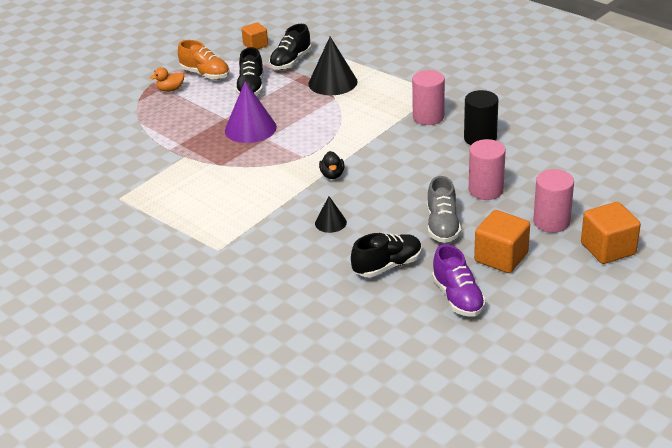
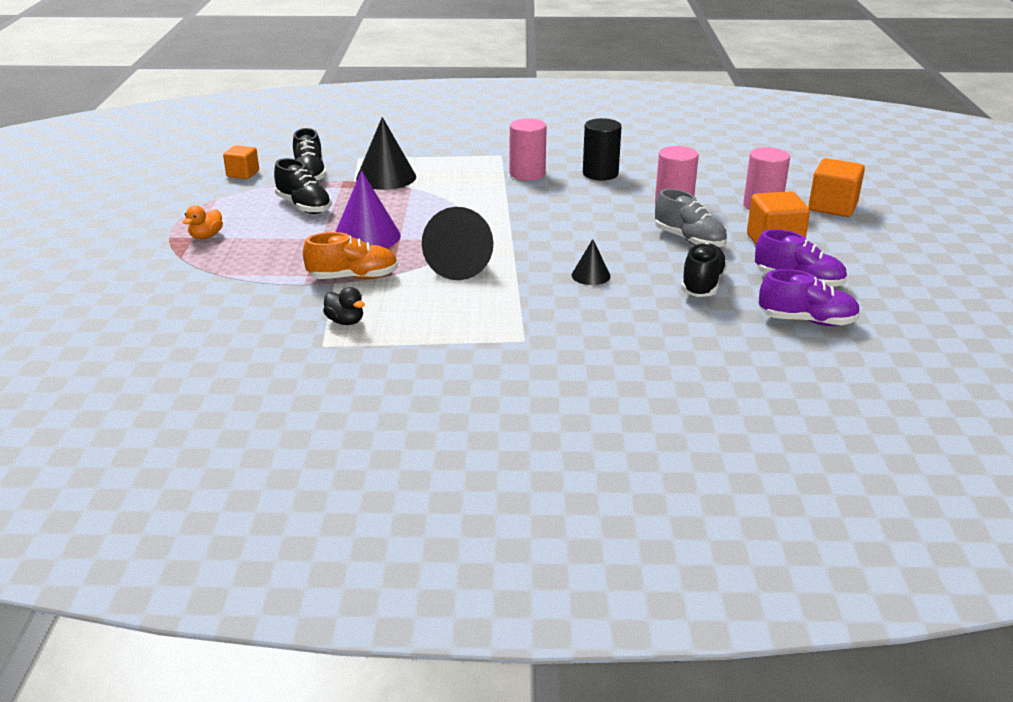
camera: 45 degrees left, 5 degrees down
(205, 74) = (227, 212): orange shoe -> orange shoe (353, 277)
(268, 177) = (461, 265): none -> black cone
(332, 175) = (522, 242): black duck -> black duck (345, 321)
(406, 330) = (807, 321): none -> purple shoe

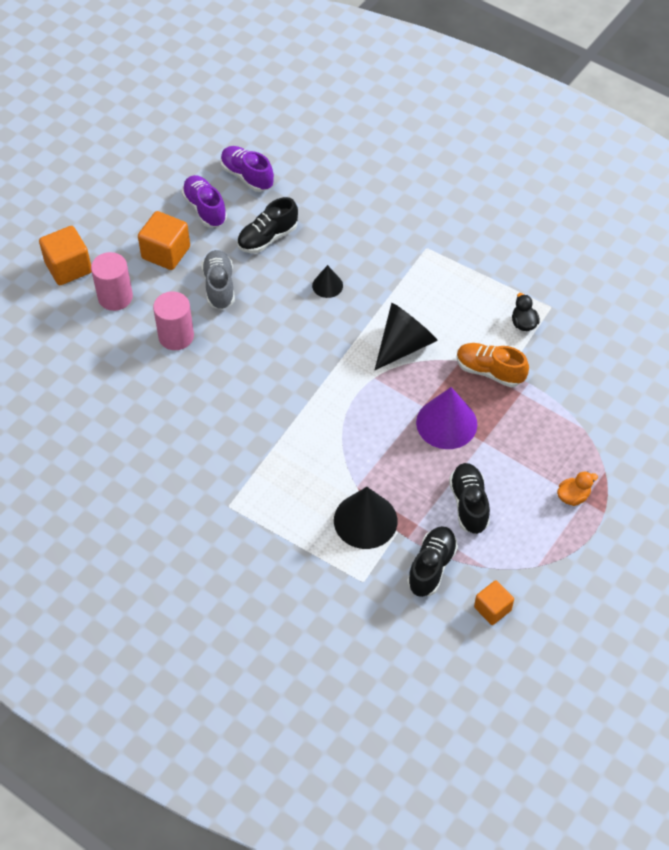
camera: 145 degrees left, 25 degrees up
(527, 174) = (239, 453): pink cylinder -> none
(600, 174) = (179, 417): black cylinder -> none

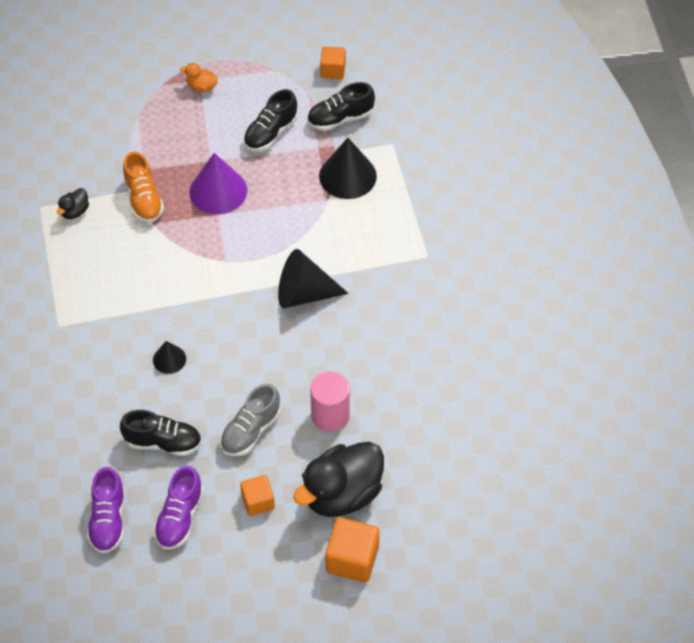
camera: 135 degrees left, 0 degrees up
(115, 297) = (342, 494): pink cylinder -> black duck
(166, 252) = (258, 501): orange cube -> orange cube, size x0.64
(404, 345) = (174, 266): black cone -> black cone (304, 293)

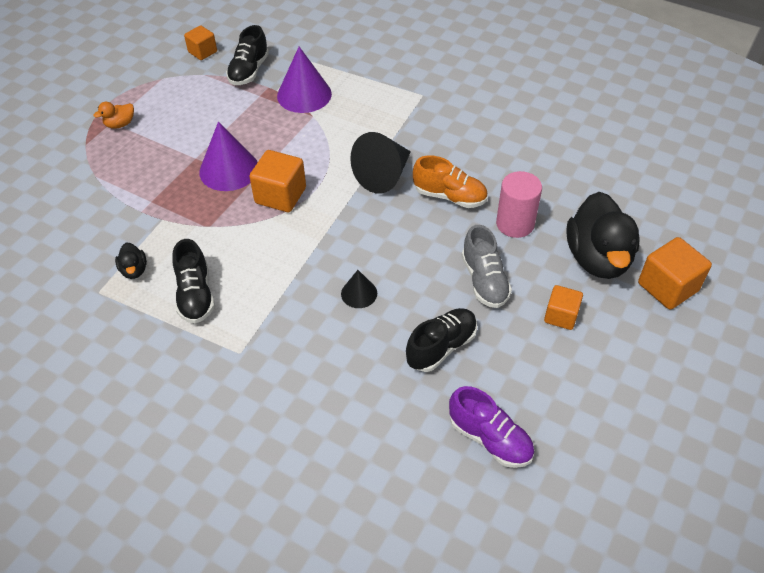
camera: 50 degrees left, 5 degrees down
(144, 199) = (180, 218): orange shoe -> orange shoe (450, 196)
(180, 518) = (532, 381): purple shoe -> none
(221, 243) = (280, 195): none -> orange cube
(271, 133) = (214, 112): black shoe -> black shoe (195, 295)
(347, 176) = (304, 95): black cone -> purple cone

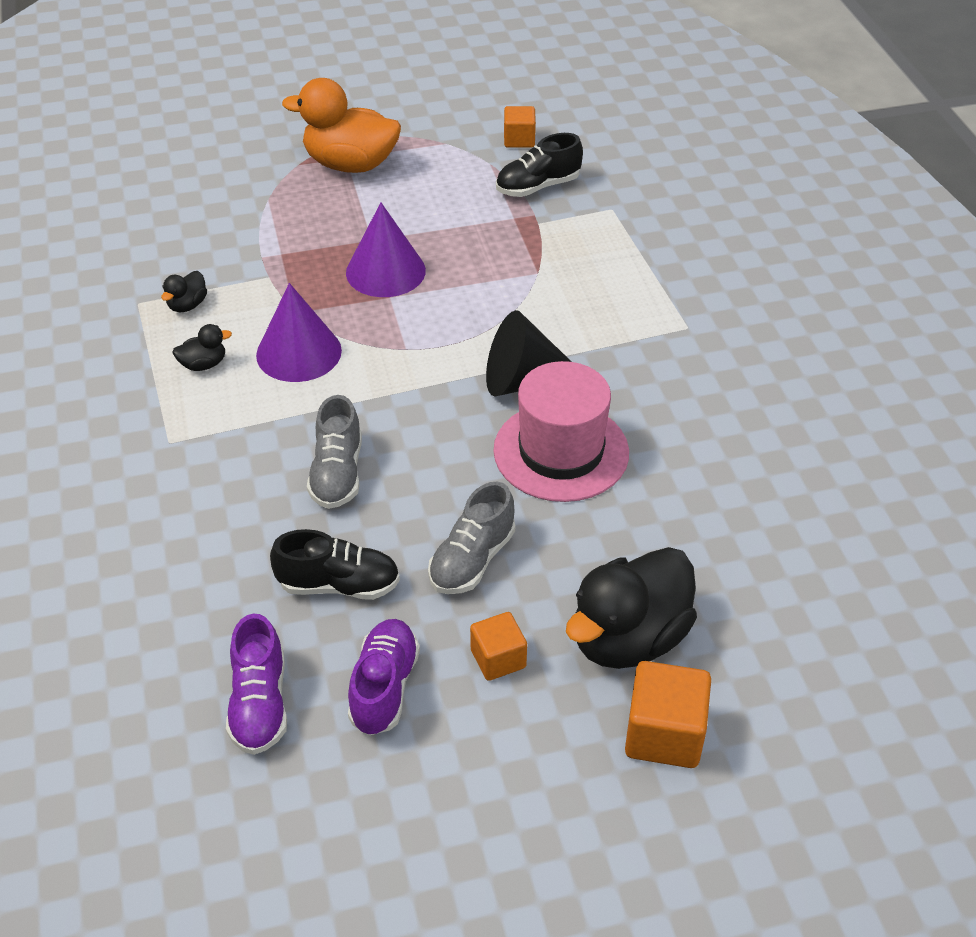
camera: 45 degrees right, 5 degrees down
(120, 124) = (350, 164): orange duck -> orange duck, size x2.30
(195, 295) = (203, 364): black shoe -> black duck
(280, 195) = (397, 329): orange cube -> none
(304, 95) = (559, 245): purple cone -> purple cone (299, 352)
(359, 293) = (337, 474): black cone -> grey shoe
(450, 196) = (561, 451): orange shoe -> pink hat
(515, 224) = (589, 531): pink cylinder -> none
(533, 375) = (384, 687): none -> purple shoe

